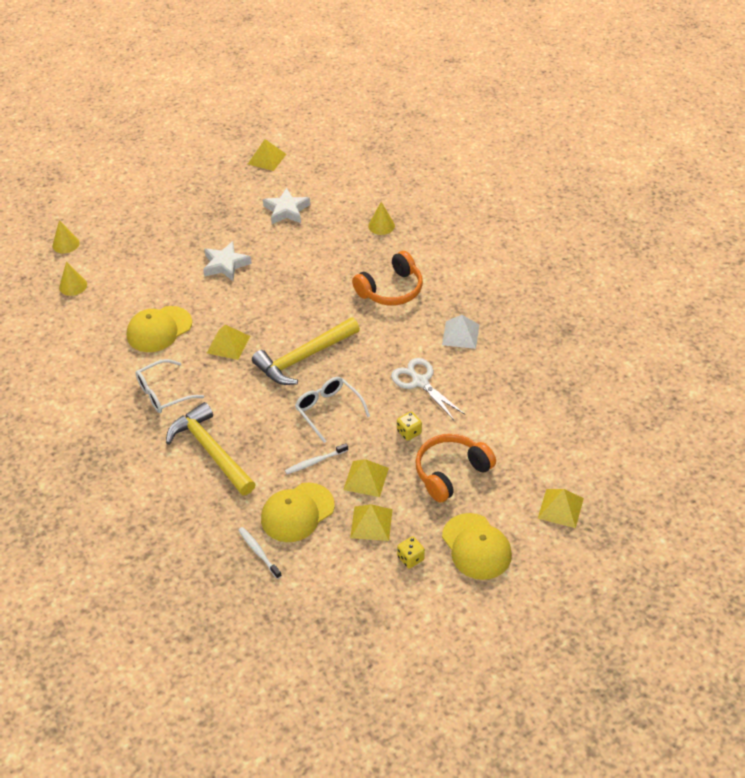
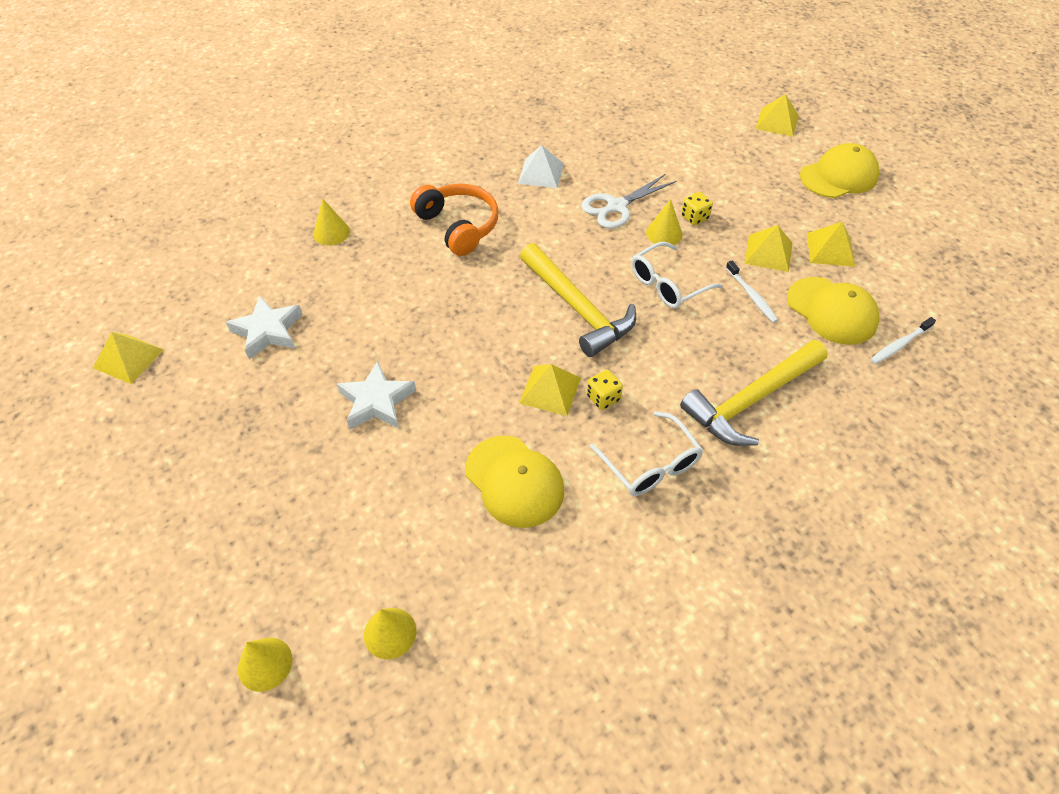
camera: 90 degrees left, 5 degrees up
(388, 411) = (664, 233): none -> yellow cone
(410, 558) = (867, 221): yellow dice -> yellow dice (603, 398)
(451, 472) = (747, 189): orange headphones -> none

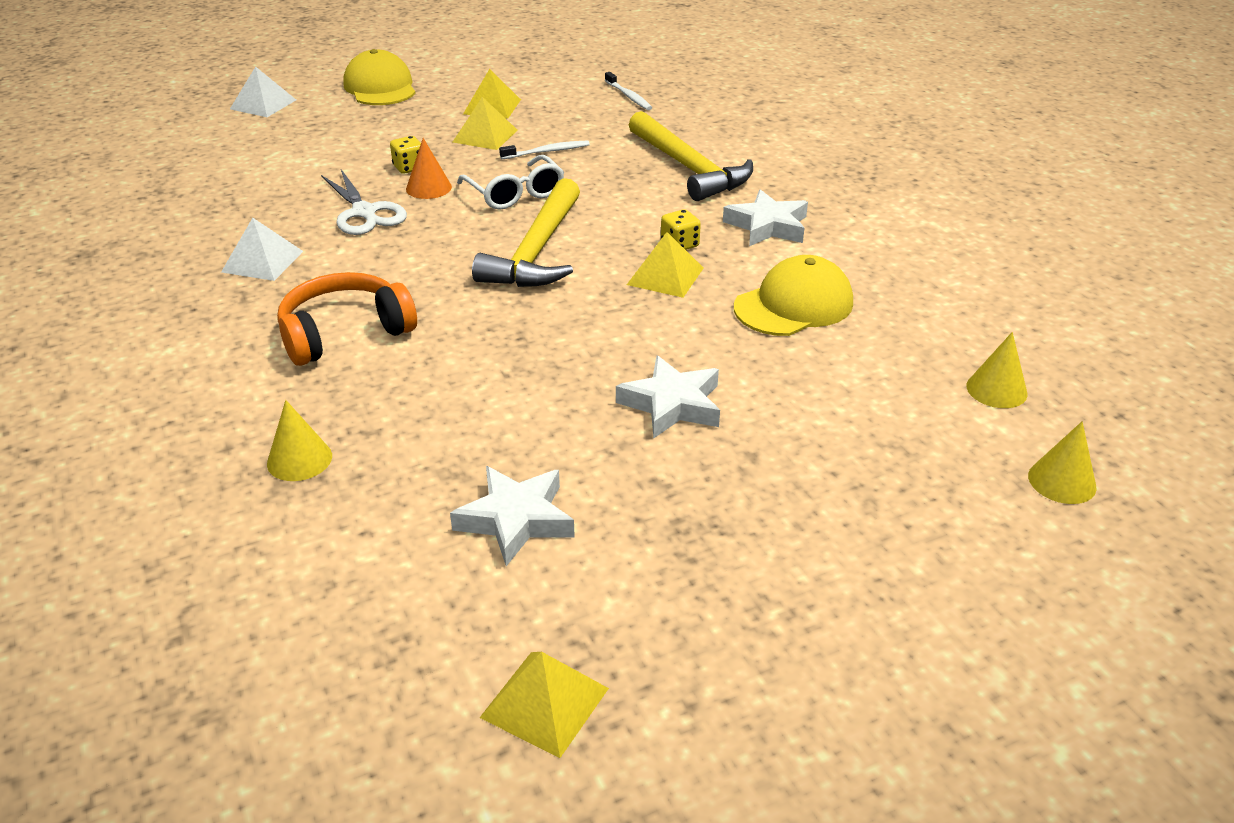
camera: 85 degrees left, 15 degrees down
(577, 308) = (537, 251): yellow hammer -> yellow hammer turned 135 degrees clockwise
(650, 464) = (767, 226): white glasses -> white star
(664, 233) = (428, 188): yellow cone -> orange cone
(777, 122) = (263, 104): yellow pyramid -> white pyramid
(831, 311) = (579, 118): yellow cap -> none

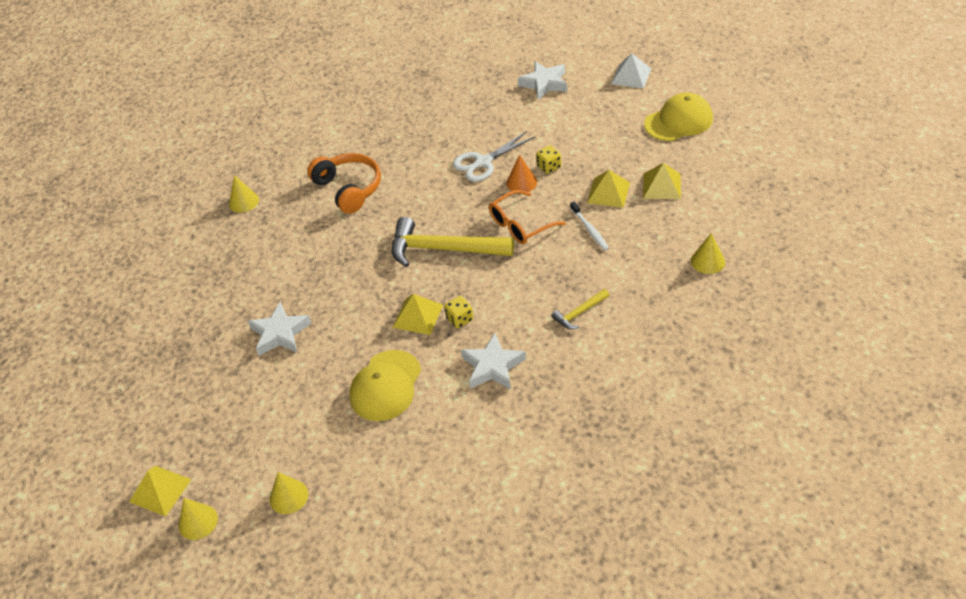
camera: 90 degrees right, 10 degrees up
(262, 261) = (420, 138): white pyramid -> none
(515, 193) = (521, 225): white glasses -> orange glasses
(516, 519) = (194, 285): white star -> white star (544, 83)
(545, 702) = (85, 313): yellow pyramid -> yellow pyramid (160, 490)
(629, 96) = (708, 261): white toothbrush -> yellow cone
(689, 168) = (579, 313): yellow hammer -> yellow hammer, size x0.47
(794, 305) = (386, 386): yellow cap -> yellow cap turned 60 degrees clockwise

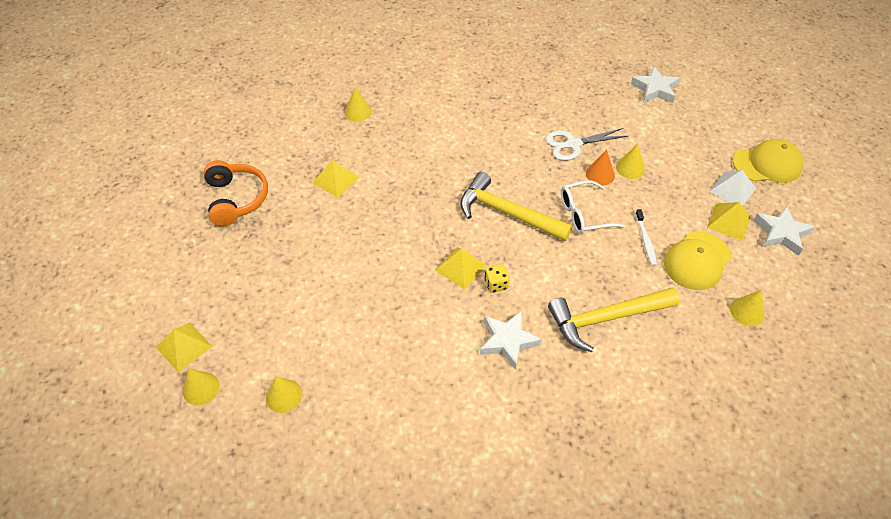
camera: 15 degrees right, 5 degrees up
(280, 333) = (339, 240): white star -> white star (781, 233)
(348, 189) = (448, 130): orange headphones -> orange headphones (236, 199)
(386, 386) = (407, 323): yellow cap -> yellow cap (697, 261)
(521, 225) = (584, 214): orange glasses -> white glasses
(549, 167) = (630, 168): yellow dice -> yellow cone
(579, 313) = (606, 318): yellow hammer -> yellow hammer, size x2.13
(608, 192) = (676, 211): yellow pyramid -> yellow pyramid (336, 180)
(631, 76) = (737, 107): white pyramid -> white pyramid (732, 189)

